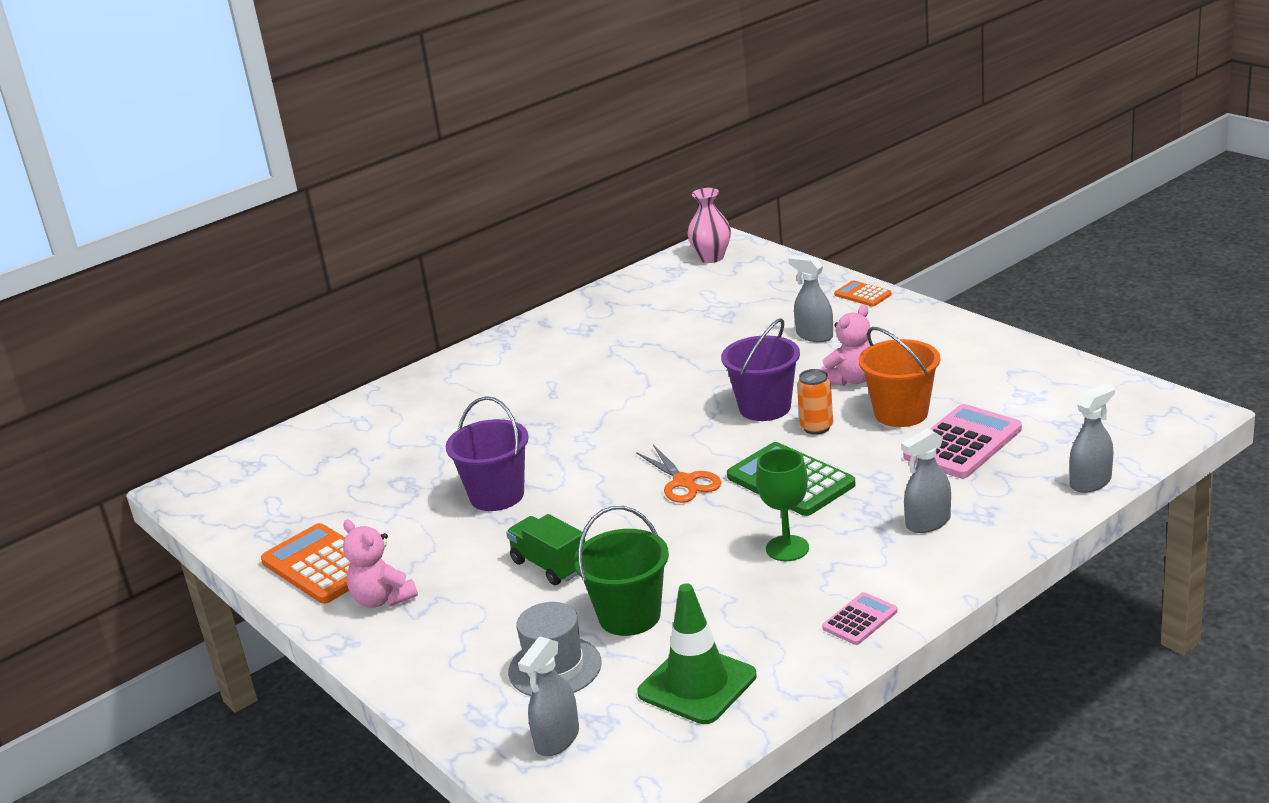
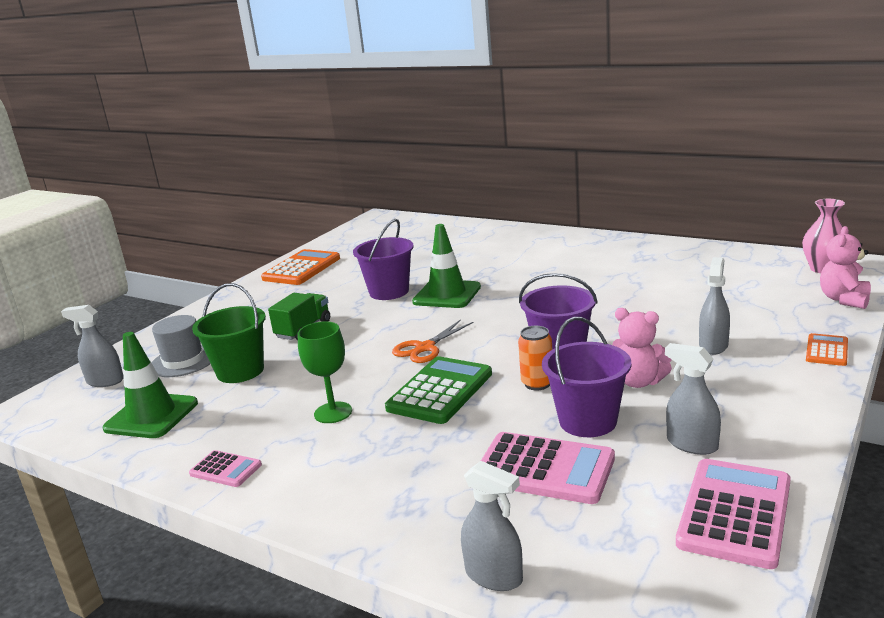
camera: 70 degrees right, 5 degrees down
(382, 599) = (265, 293): pink teddy bear -> pink teddy bear (844, 299)
(552, 456) = (447, 294): none -> green traffic cone
(901, 413) = (587, 421): orange bucket -> purple bucket
(928, 522) = (385, 476): grey spray bottle -> grey spray bottle (691, 444)
(1059, 379) = (734, 513): none -> pink calculator

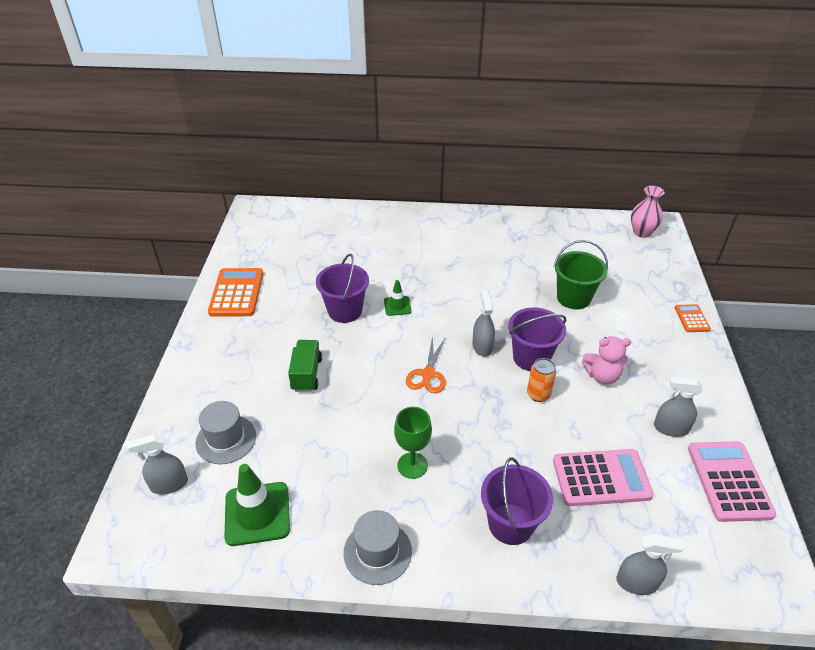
camera: 30 degrees left, 20 degrees up
(225, 469) = (377, 552): pink calculator -> grey hat
(240, 371) = (292, 438): green bucket -> green bucket (573, 298)
(440, 391) = (476, 420): green calculator -> none
(447, 294) = (397, 306): green traffic cone -> green traffic cone, size x0.54
(587, 421) = (596, 424): purple bucket -> purple bucket (510, 524)
(713, 345) = (624, 328): grey spray bottle -> grey spray bottle (482, 346)
(844, 299) = (672, 264): pink teddy bear -> none

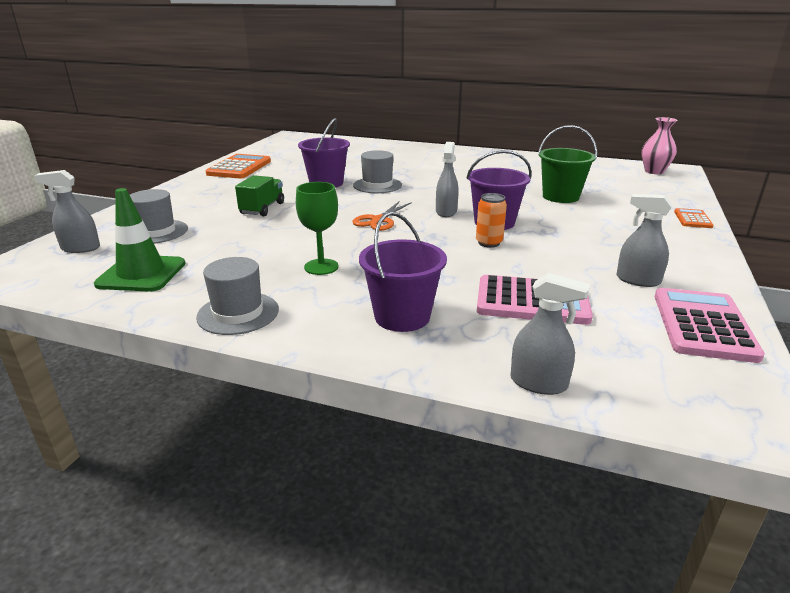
camera: 15 degrees right, 15 degrees down
(397, 306) = (377, 185): green traffic cone -> grey hat
(602, 376) = (569, 240): pink teddy bear -> none

